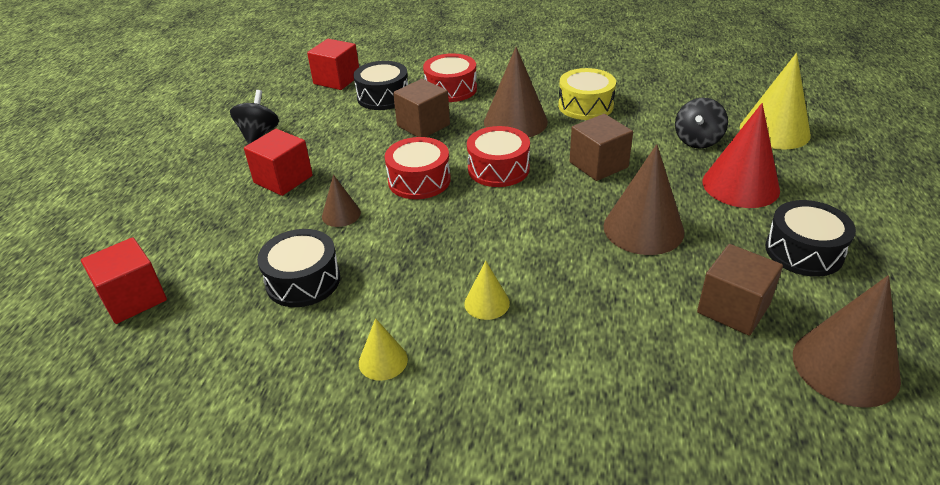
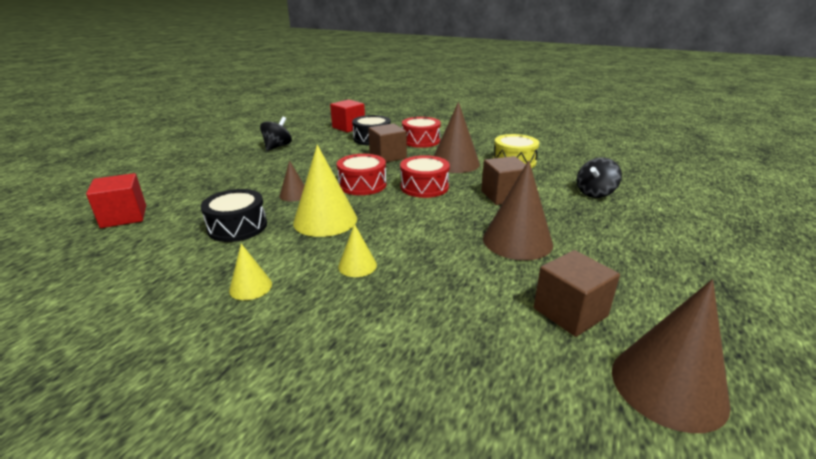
camera: 15 degrees right, 10 degrees down
(283, 179) = (273, 170): red cube -> none
(740, 185) = (619, 227): red cone -> none
(774, 131) = (667, 197): yellow cone -> yellow cone (325, 220)
(804, 251) = (660, 282): black drum -> none

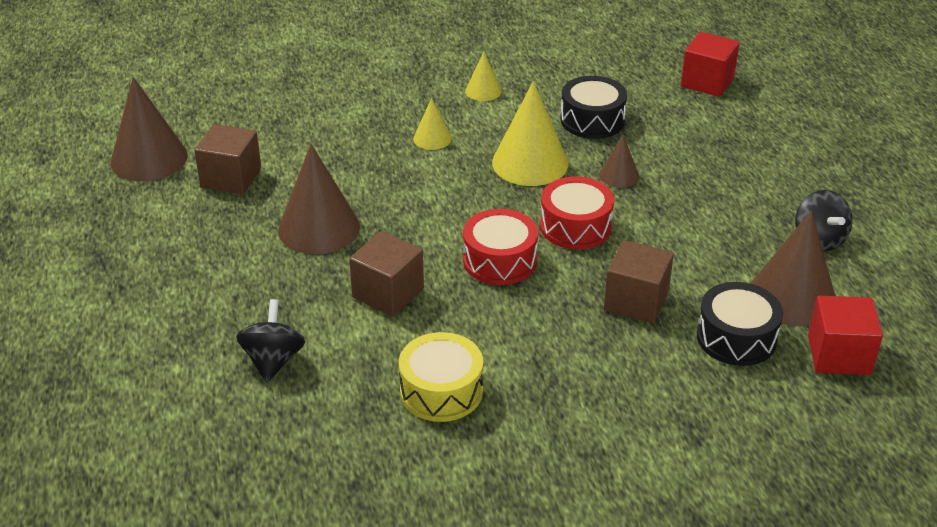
camera: 140 degrees right, 10 degrees up
(421, 141) = (655, 377): red drum -> none
(455, 163) = (522, 336): brown cone -> brown cone (792, 296)

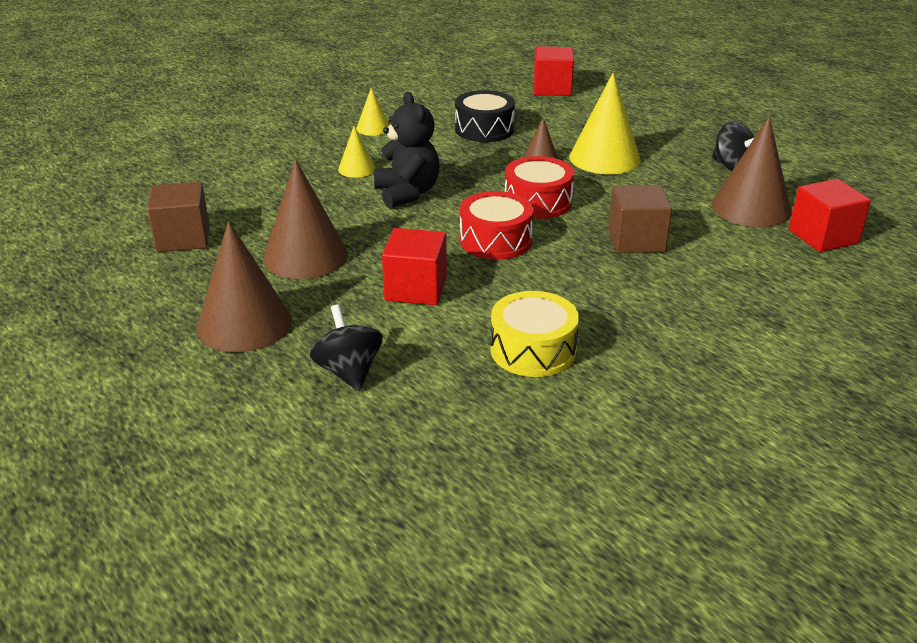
camera: 25 degrees left, 5 degrees down
(149, 158) = (81, 242): brown cone -> brown cone (244, 324)
(388, 293) = (416, 289): brown cube -> red cube
(458, 181) = (407, 193): none -> black teddy bear
(530, 163) = (458, 168): yellow cone -> yellow cone (604, 158)
(736, 338) = (738, 245): black drum -> none

